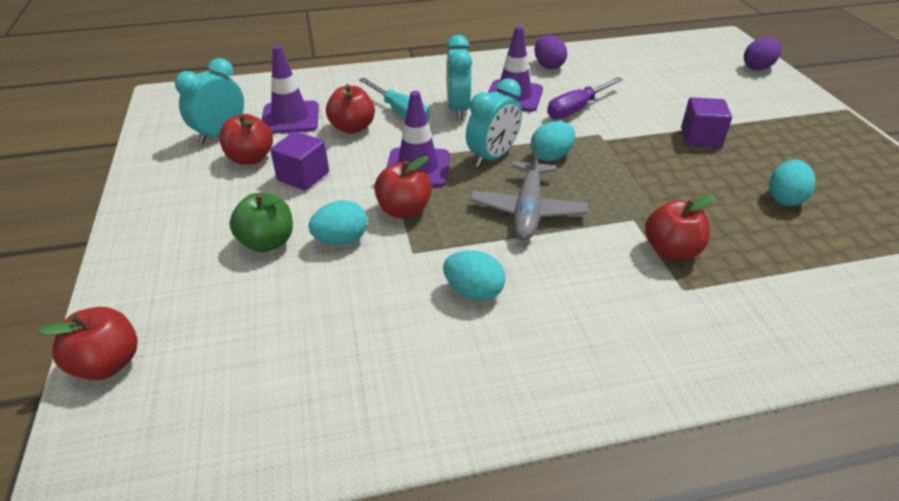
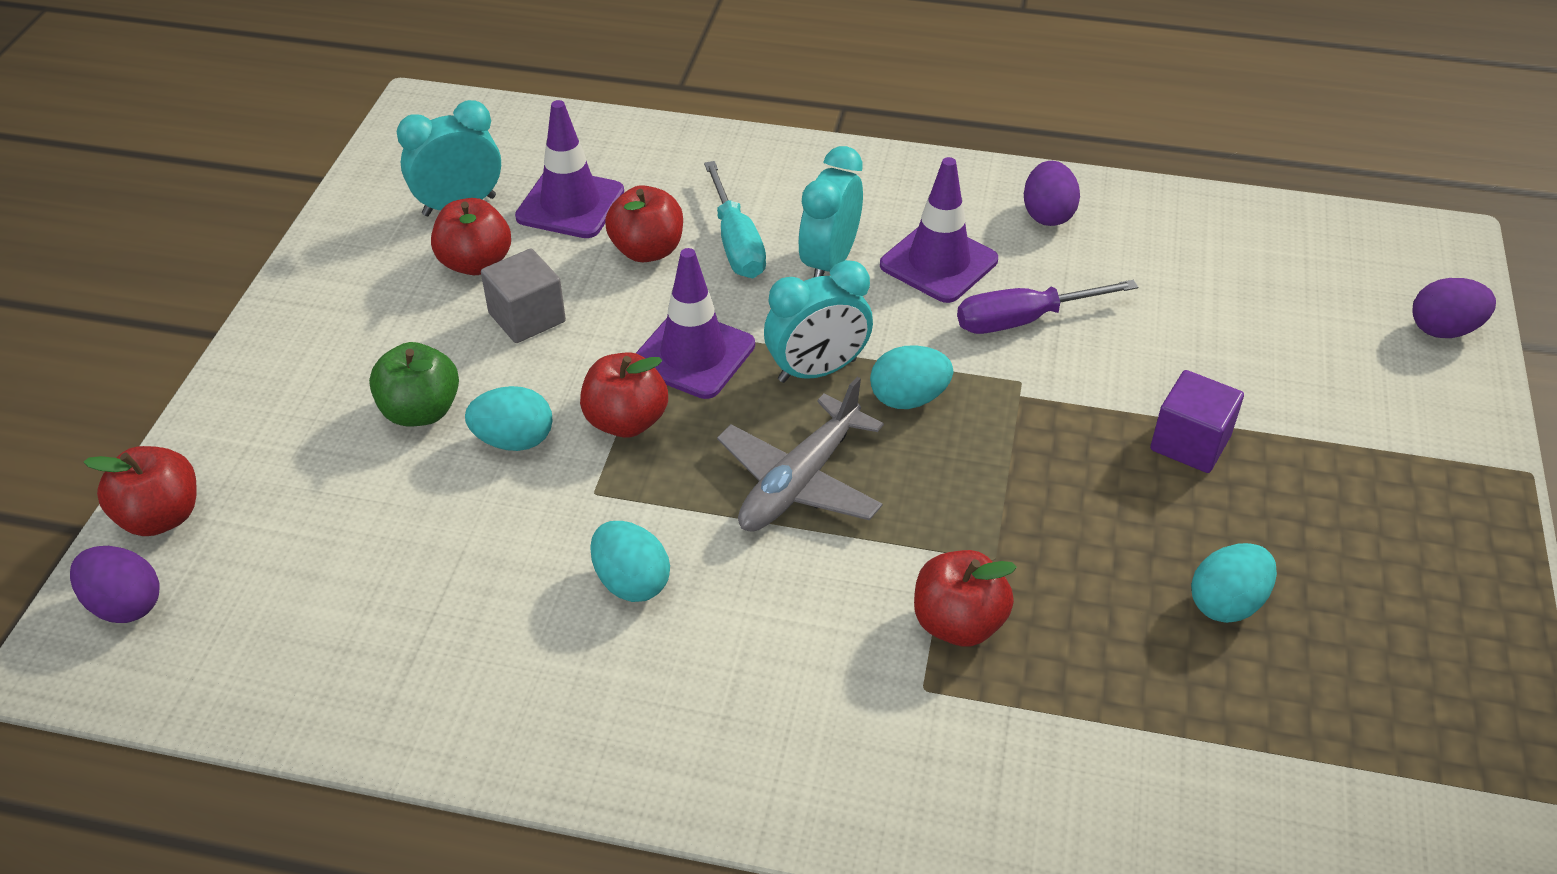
camera: 25 degrees right, 5 degrees up
(110, 434) = (125, 604): none -> purple egg
(303, 176) = (527, 317): purple cube -> grey cube

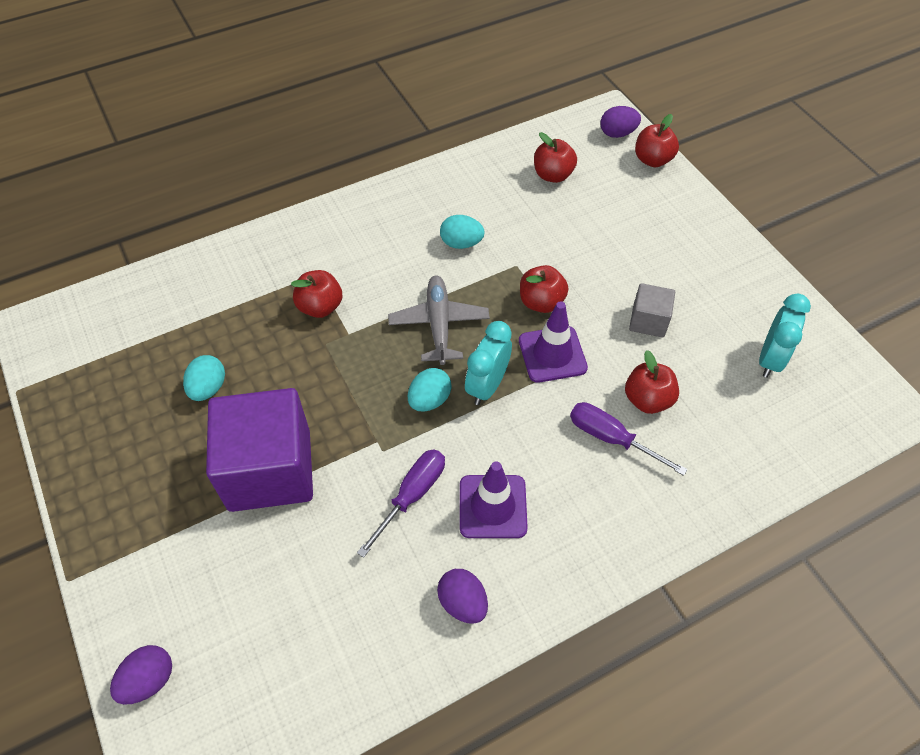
camera: 140 degrees right, 10 degrees up
(421, 411) = (626, 251): green apple -> none
(475, 263) = (712, 332): red apple -> red apple (553, 175)
(514, 440) = (574, 264): turquoise egg -> none
(570, 204) = (723, 401): purple traffic cone -> none
(736, 243) = (611, 438): turquoise screwdriver -> purple screwdriver
(829, 262) = (550, 461): turquoise clock -> none
(1190, 443) = (270, 470): purple cube -> purple cube, size x2.10

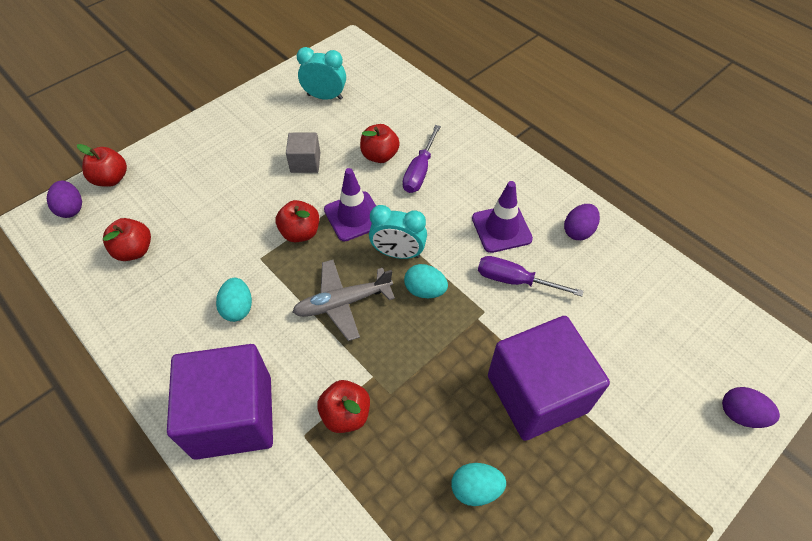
camera: 105 degrees left, 0 degrees up
(353, 231) = (233, 416): none -> purple cube

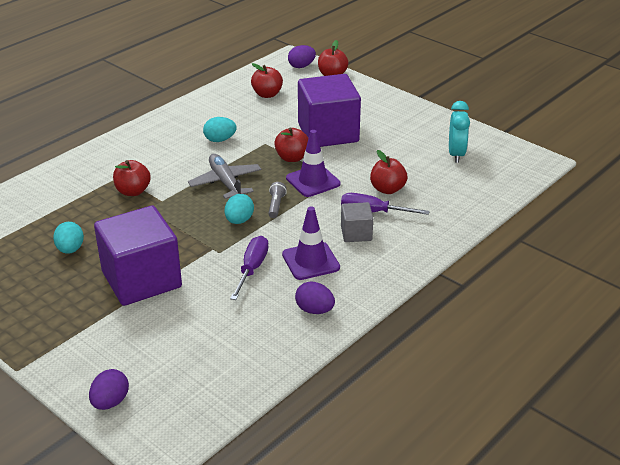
camera: 85 degrees right, 20 degrees down
(233, 416) = (136, 148): purple cube -> purple cube (328, 133)
(305, 162) = (369, 152): grey cube -> grey cube (356, 233)
(398, 253) = (276, 205): turquoise clock -> grey flashlight

